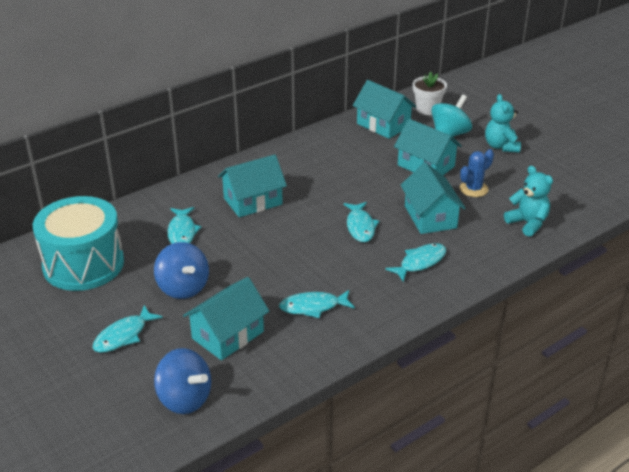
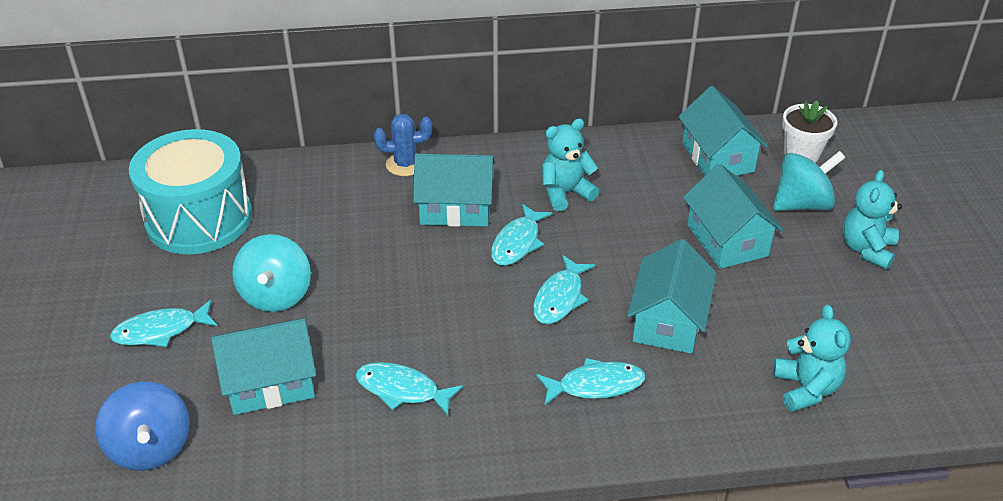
camera: 30 degrees right, 5 degrees up
(182, 232) = (338, 219): turquoise fish -> turquoise fish (517, 242)
(183, 288) = (276, 295): blue spinning top -> turquoise spinning top
(312, 171) = (565, 193): none -> turquoise teddy bear
(473, 189) = (768, 302): blue cactus -> blue cactus (405, 164)

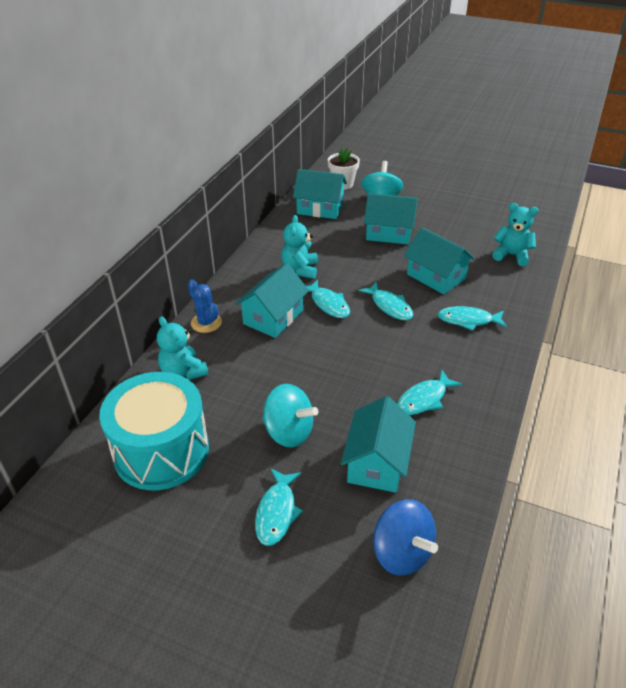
camera: 60 degrees left, 0 degrees up
(151, 448) = (401, 552): blue spinning top -> blue spinning top turned 45 degrees clockwise
(405, 164) = (206, 323): blue cactus -> blue cactus turned 60 degrees counterclockwise
(595, 385) = (468, 320): turquoise fish -> turquoise fish turned 105 degrees counterclockwise
(866, 249) = (429, 198): turquoise teddy bear -> turquoise teddy bear (183, 372)

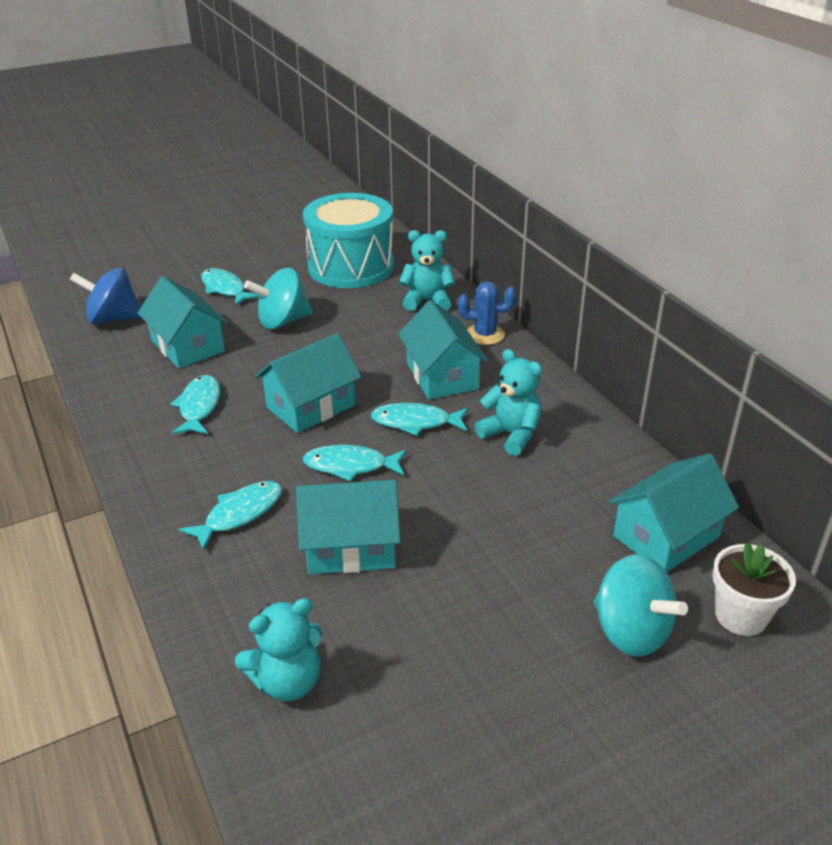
camera: 130 degrees right, 5 degrees down
(389, 233) = (512, 571): turquoise house -> turquoise house (311, 406)

